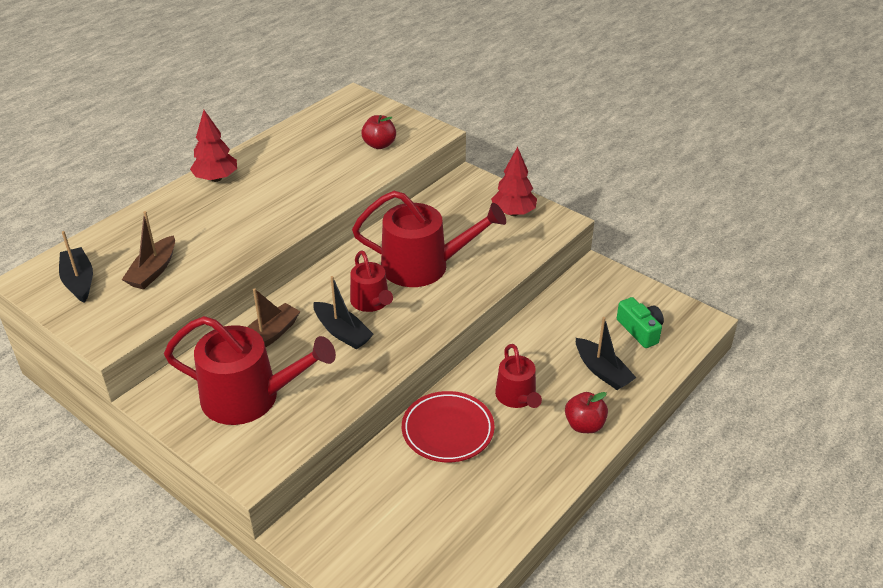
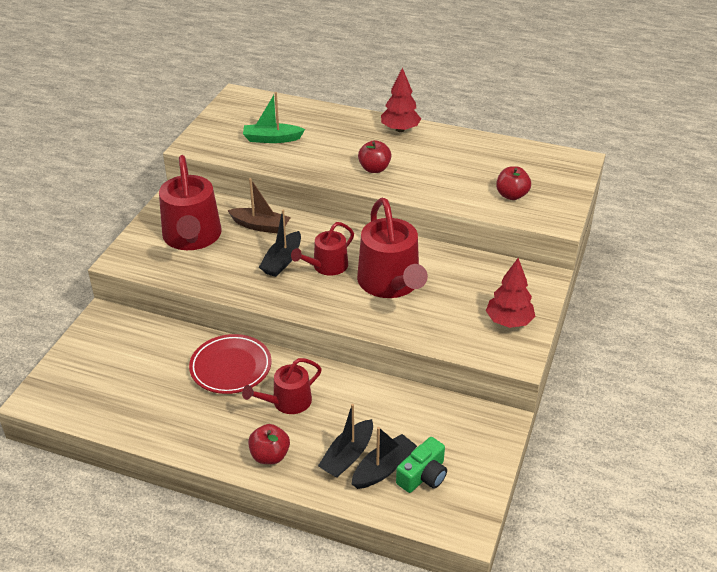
camera: 70 degrees right, 0 degrees up
(79, 281) = (246, 114): black boat -> black boat (383, 468)
(153, 271) = (272, 139): brown boat -> green boat
(274, 212) = (374, 169): none -> red apple

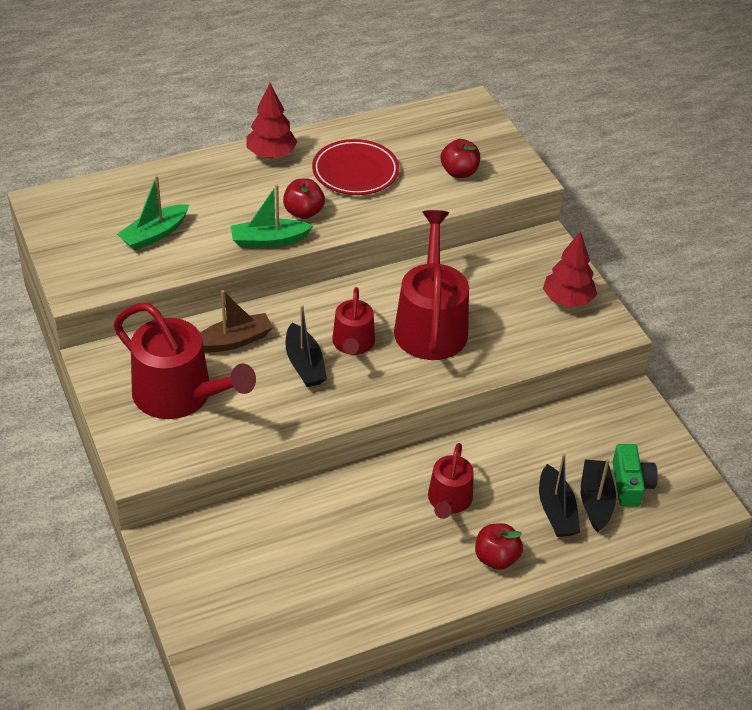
camera: 45 degrees left, 5 degrees up
(231, 367) = (357, 505): red plate -> red plate (355, 172)
(331, 173) = (269, 240): none -> green boat
(391, 283) = (430, 325): red watering can -> red watering can turned 120 degrees counterclockwise

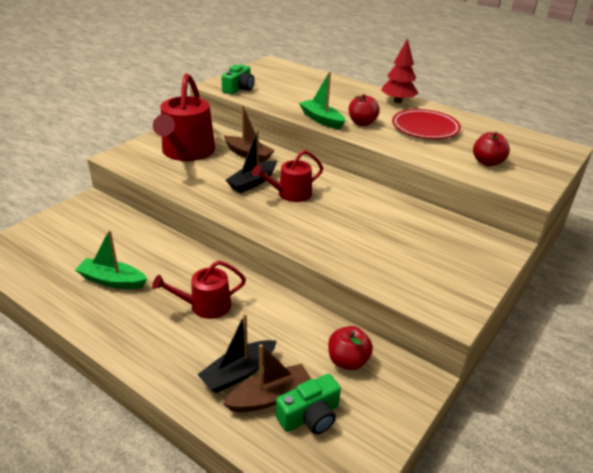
camera: 60 degrees right, 10 degrees down
(110, 272) = (239, 88): none -> green camera
(154, 234) = (283, 91): green boat -> green boat (112, 280)
(430, 325) = (344, 218): red watering can -> none
(496, 558) = (160, 352): red apple -> red apple (348, 361)
(567, 300) = (454, 276): red tree -> none
(595, 501) = (270, 396): black boat -> brown boat

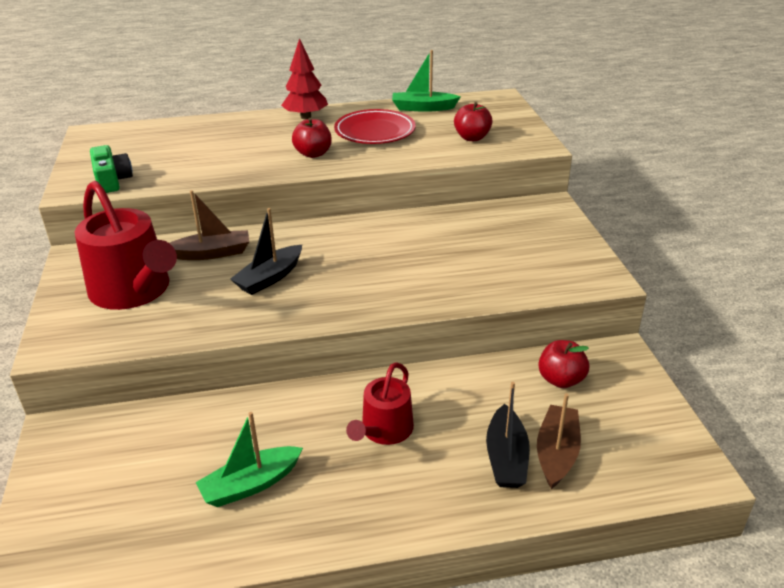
camera: 45 degrees left, 0 degrees up
(252, 182) = (269, 278): black boat -> black boat turned 45 degrees clockwise
(290, 194) = (326, 266): red watering can -> none
(310, 416) = (603, 440): green camera -> none
(321, 120) = (270, 170): green boat -> green boat (423, 108)

